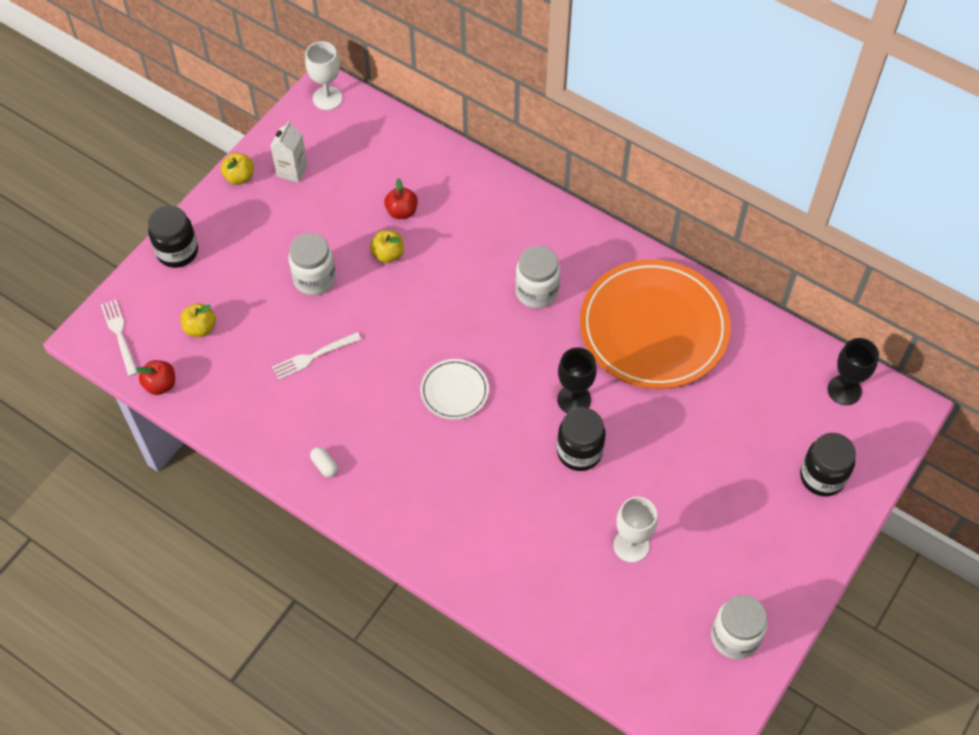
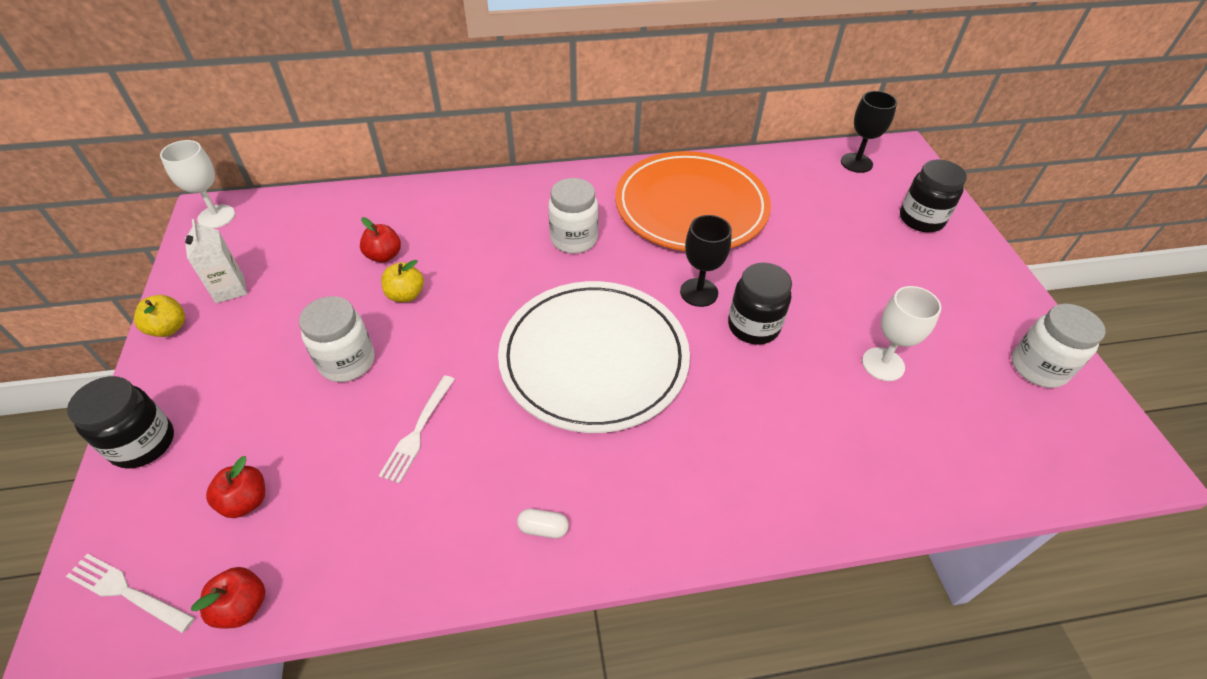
camera: 45 degrees left, 10 degrees down
(200, 328) = (246, 501): yellow apple -> red apple
(454, 391) = (594, 358): white plate -> white plate, size x2.24

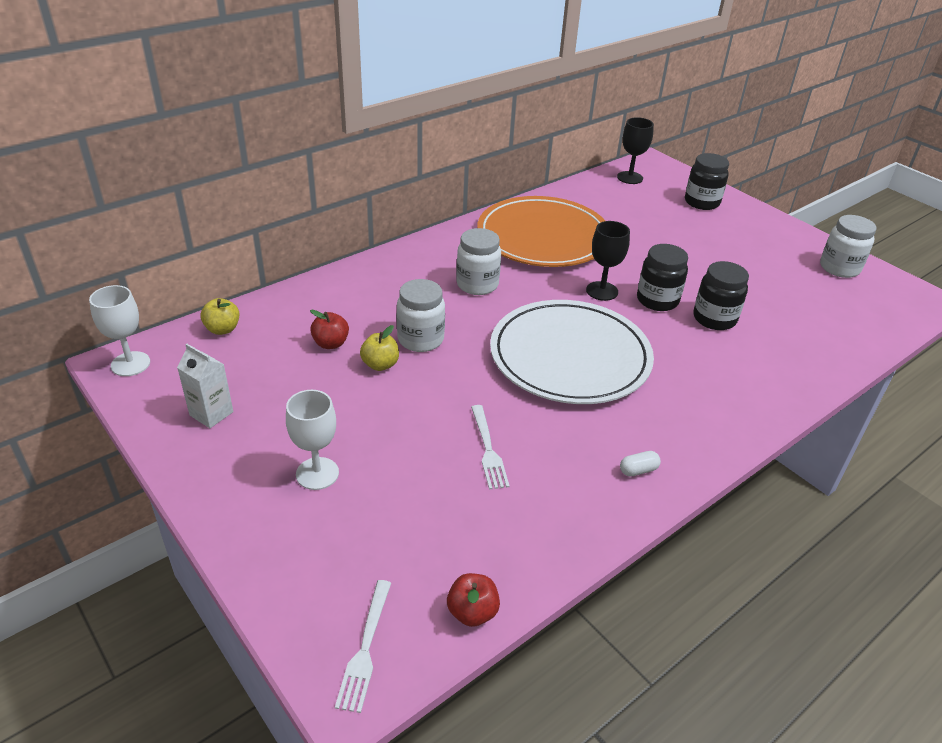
camera: 30 degrees left, 10 degrees down
(126, 592) = (365, 649): white fork -> white fork turned 75 degrees counterclockwise
(143, 443) = (260, 550): black jar -> black jar (714, 319)
(169, 328) = (184, 462): yellow apple -> yellow apple (222, 329)
(246, 501) = (399, 549): red apple -> none
(347, 362) = (381, 427): white jar -> white jar (420, 339)
(883, 364) = (755, 295): white goblet -> white goblet (317, 473)

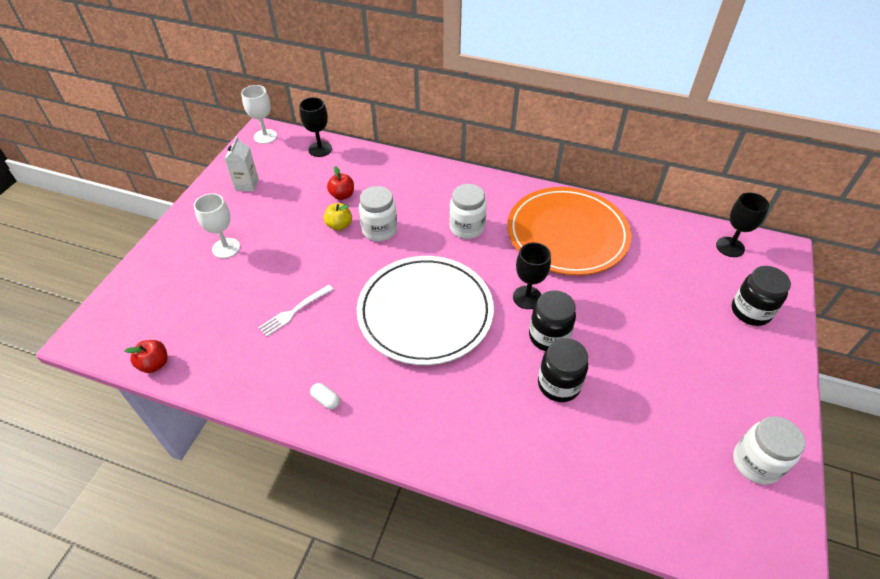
camera: 60 degrees right, 10 degrees up
(222, 329) = (320, 149): yellow apple -> black goblet
(365, 649) = (110, 330): white fork -> none

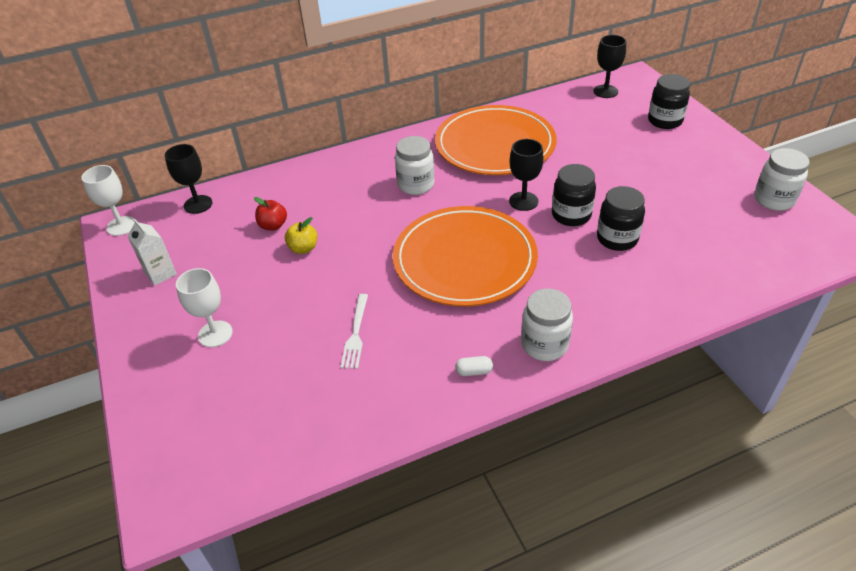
camera: 40 degrees left, 5 degrees down
(154, 364) = (279, 468): red apple -> none
(379, 230) = (345, 230): white jar -> white jar (544, 344)
(425, 312) = (464, 260): white plate -> orange plate

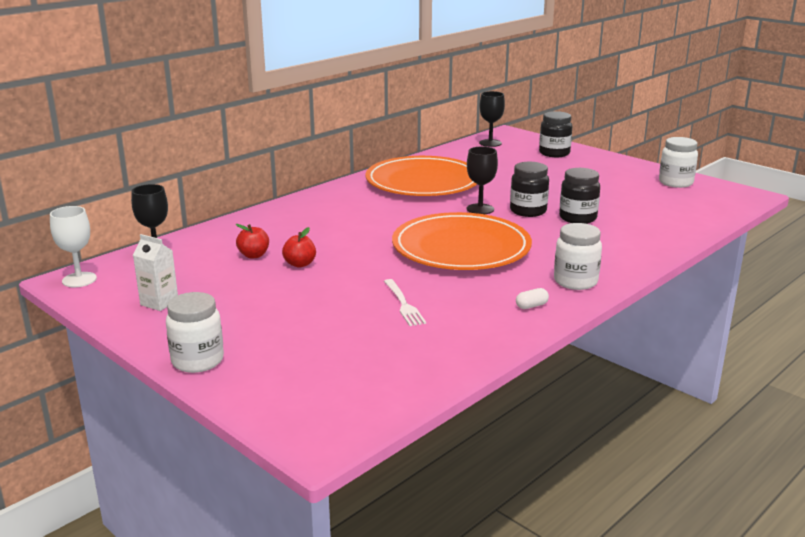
camera: 25 degrees left, 20 degrees down
(215, 334) = (261, 329): white goblet -> none
(303, 248) = (300, 264): yellow apple -> red apple
(416, 185) = (373, 213): white jar -> white jar (197, 361)

